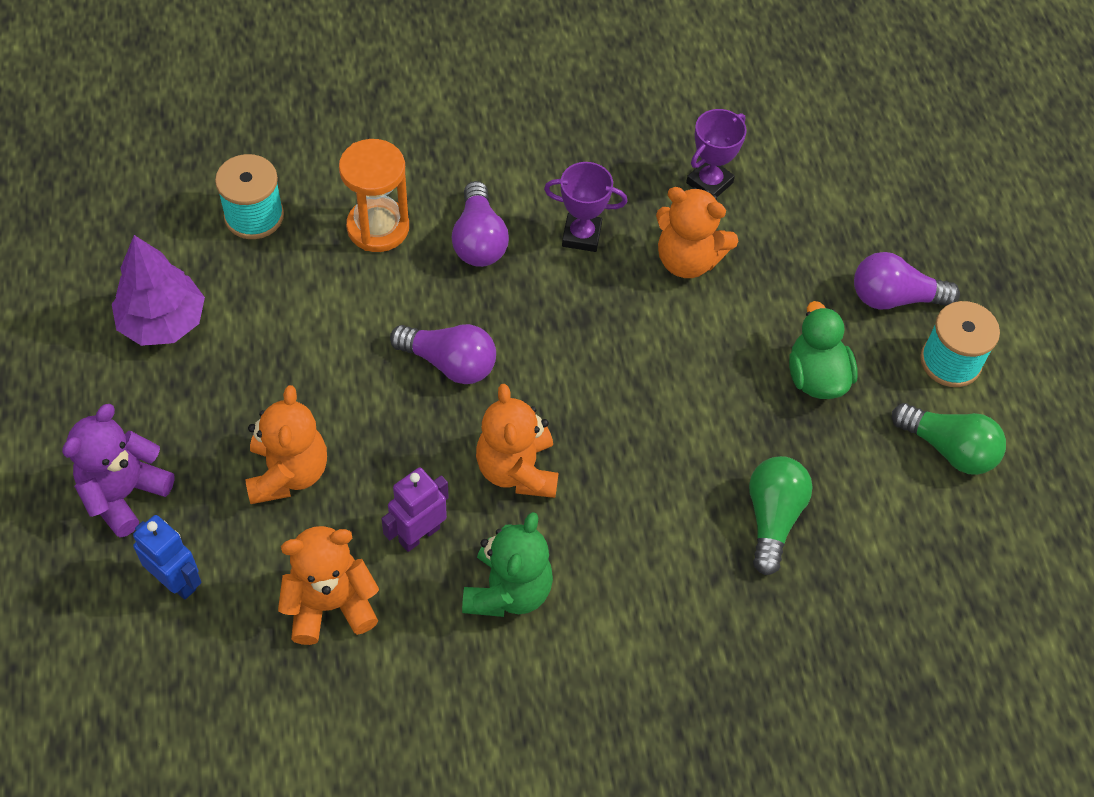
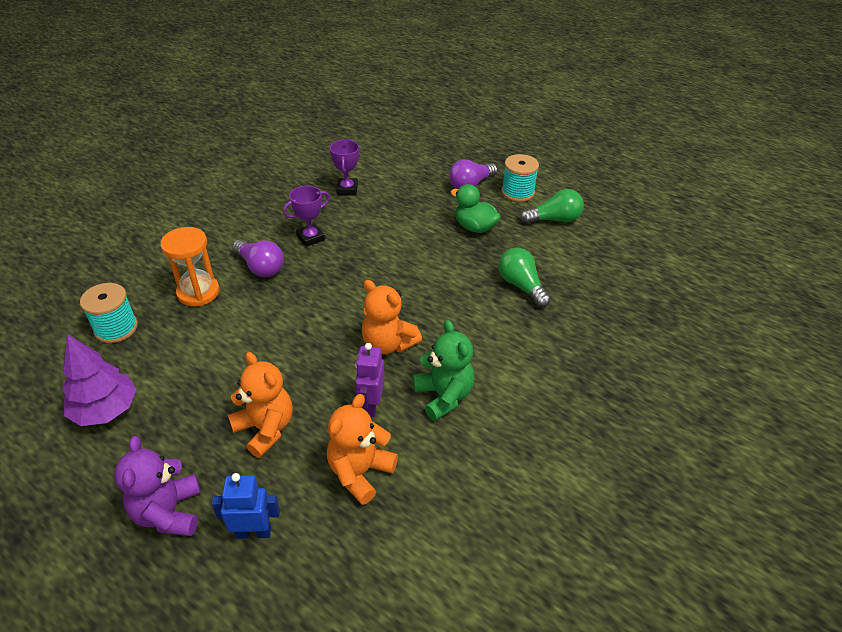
camera: 40 degrees left, 15 degrees down
(449, 363) = (302, 323): purple light bulb -> none
(687, 260) = (370, 219): orange teddy bear -> none

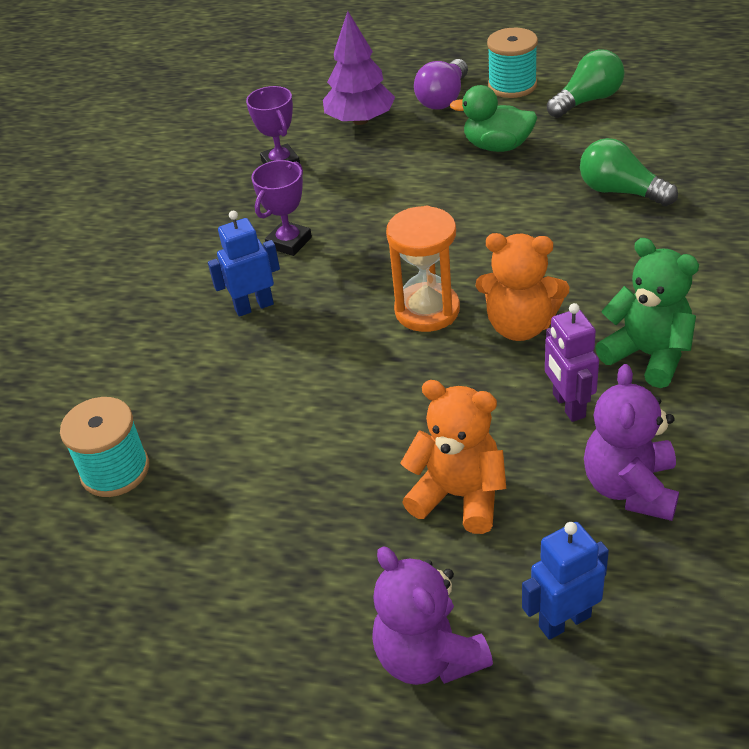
camera: 20 degrees left, 0 degrees up
(105, 410) = (207, 578): purple tree -> purple tree (360, 120)
(198, 292) = (194, 374): orange hourglass -> orange hourglass (427, 310)
(260, 267) = (254, 306): purple light bulb -> blue robot
(360, 472) = (630, 488): orange teddy bear -> purple teddy bear

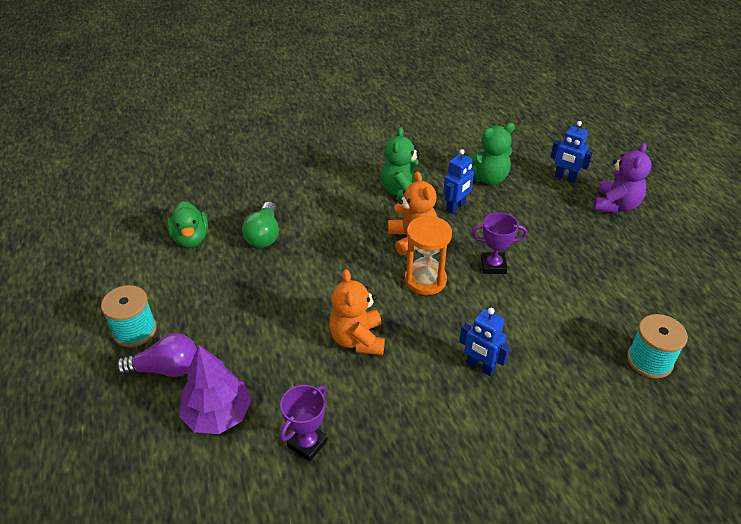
camera: 125 degrees left, 0 degrees up
(289, 242) = (405, 381): purple trophy -> purple trophy (493, 265)
(459, 496) = (537, 223): orange teddy bear -> orange teddy bear (357, 339)
(497, 146) = (231, 309): green duck -> green duck (191, 238)
(568, 405) = (455, 207): purple robot -> blue robot
(587, 100) = (151, 280): green light bulb -> none
(630, 488) = (487, 178): purple teddy bear -> green teddy bear

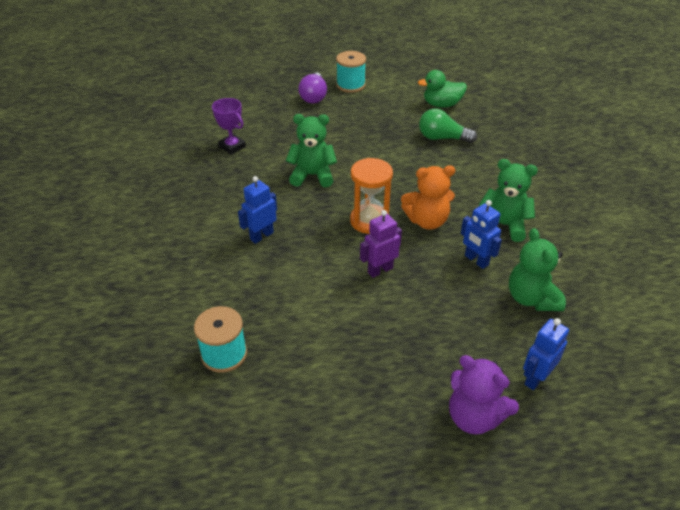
camera: 100 degrees right, 0 degrees up
(218, 415) = (269, 115): purple tree -> none
(357, 339) = (312, 175): orange teddy bear -> green teddy bear
(493, 265) = (380, 270): purple trophy -> purple robot

